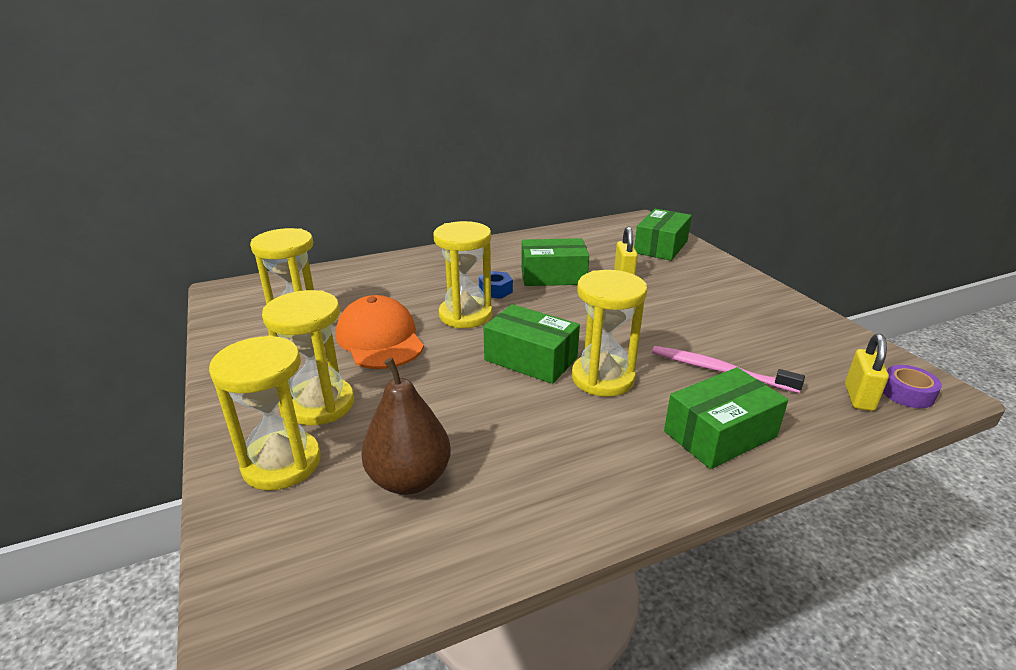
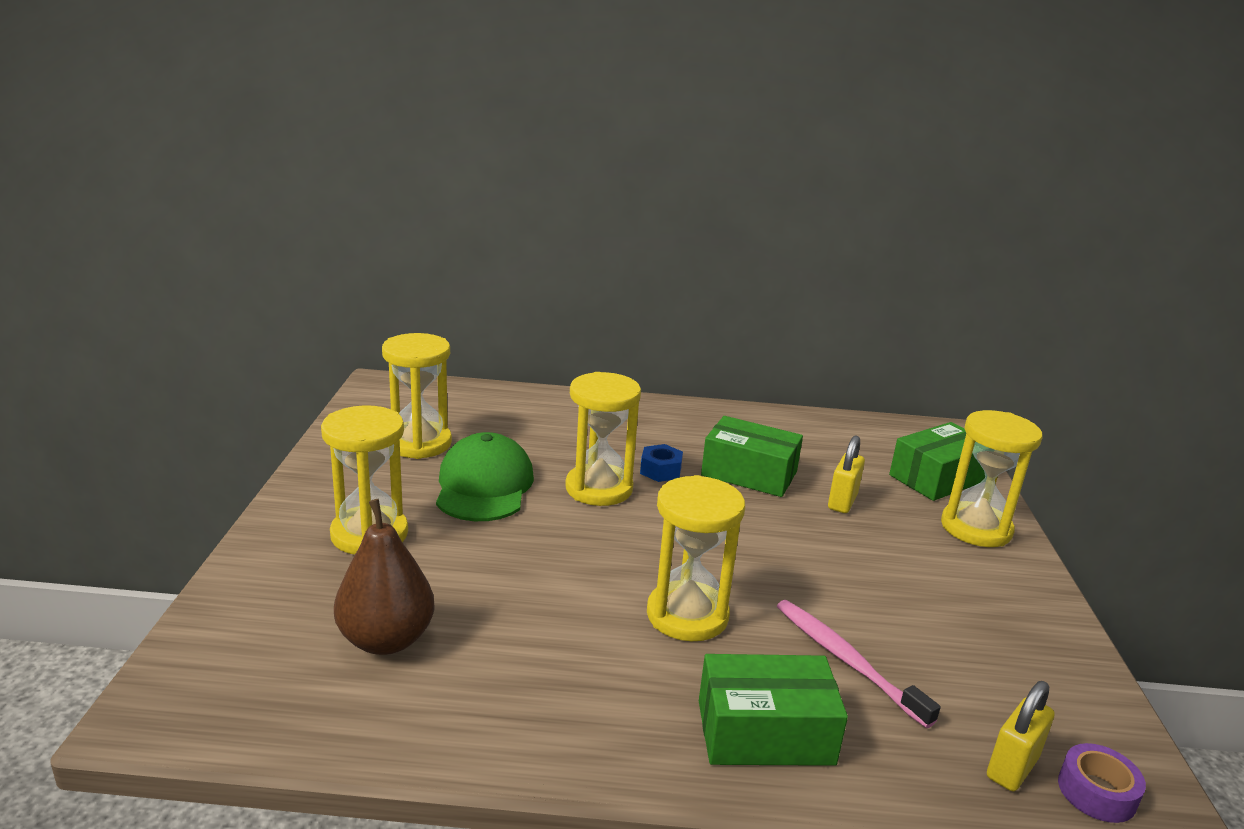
camera: 25 degrees right, 5 degrees down
(282, 463) = (290, 578): yellow hourglass -> yellow hourglass (976, 528)
(380, 339) = (484, 486): orange cap -> green cap
(531, 359) = (625, 563): green box -> none

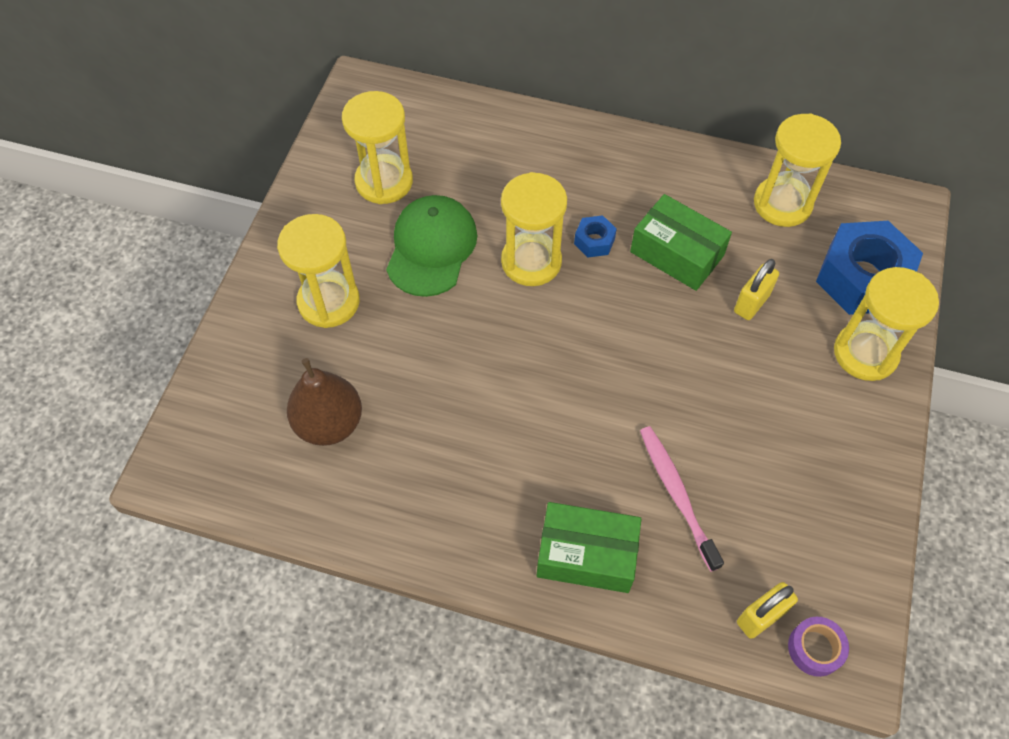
camera: 15 degrees right, 35 degrees up
(687, 615) = (564, 428): yellow hourglass -> yellow hourglass (782, 204)
(937, 478) = (862, 278): green box -> blue nut

